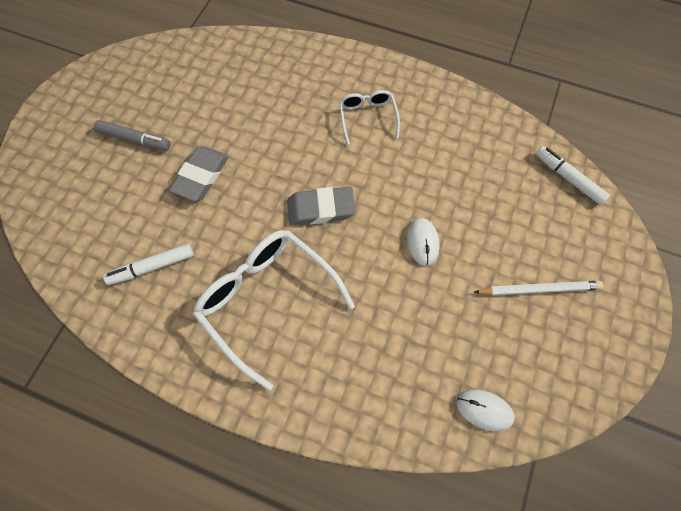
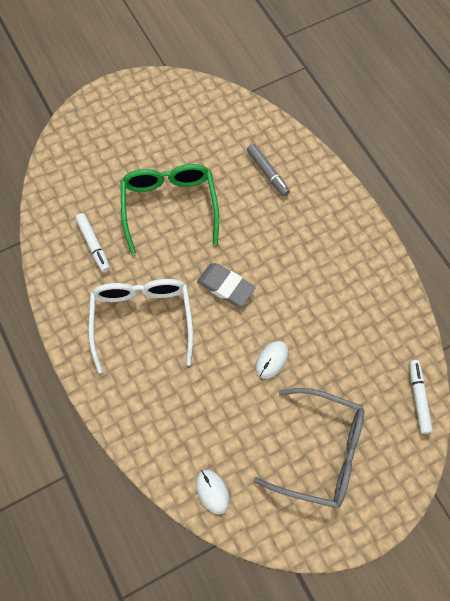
camera: 40 degrees right, 0 degrees up
(135, 139) = (149, 151): grey marker -> grey marker (267, 173)
(152, 267) = (93, 245): white marker -> white marker turned 135 degrees counterclockwise
(201, 176) = (169, 207): grey eraser -> green glasses
(368, 118) = (314, 247): white glasses -> none
(538, 289) = (320, 451): white pencil -> grey glasses

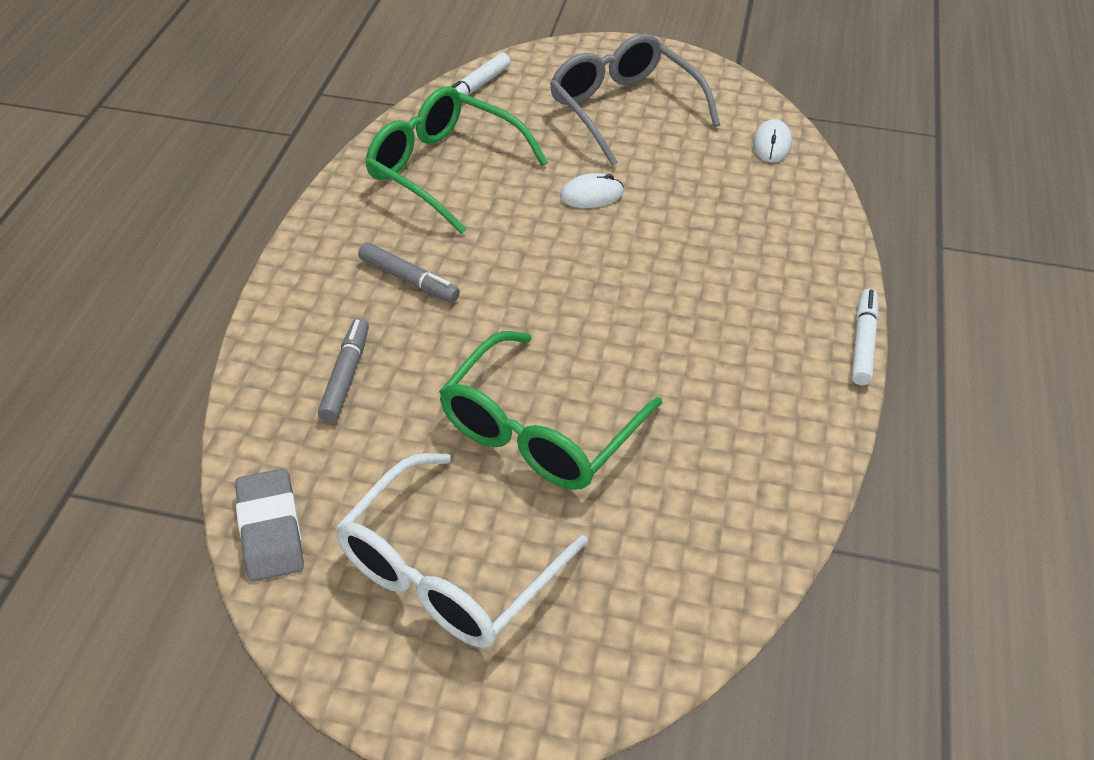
camera: 140 degrees left, 20 degrees down
(93, 245) = (710, 456): white marker -> white marker (863, 343)
(142, 320) = (717, 322): white glasses -> white glasses (449, 570)
(225, 286) = (566, 288): grey eraser -> grey eraser (270, 530)
(297, 236) = (409, 280): none -> grey marker
(359, 317) = (445, 170): none -> green glasses

